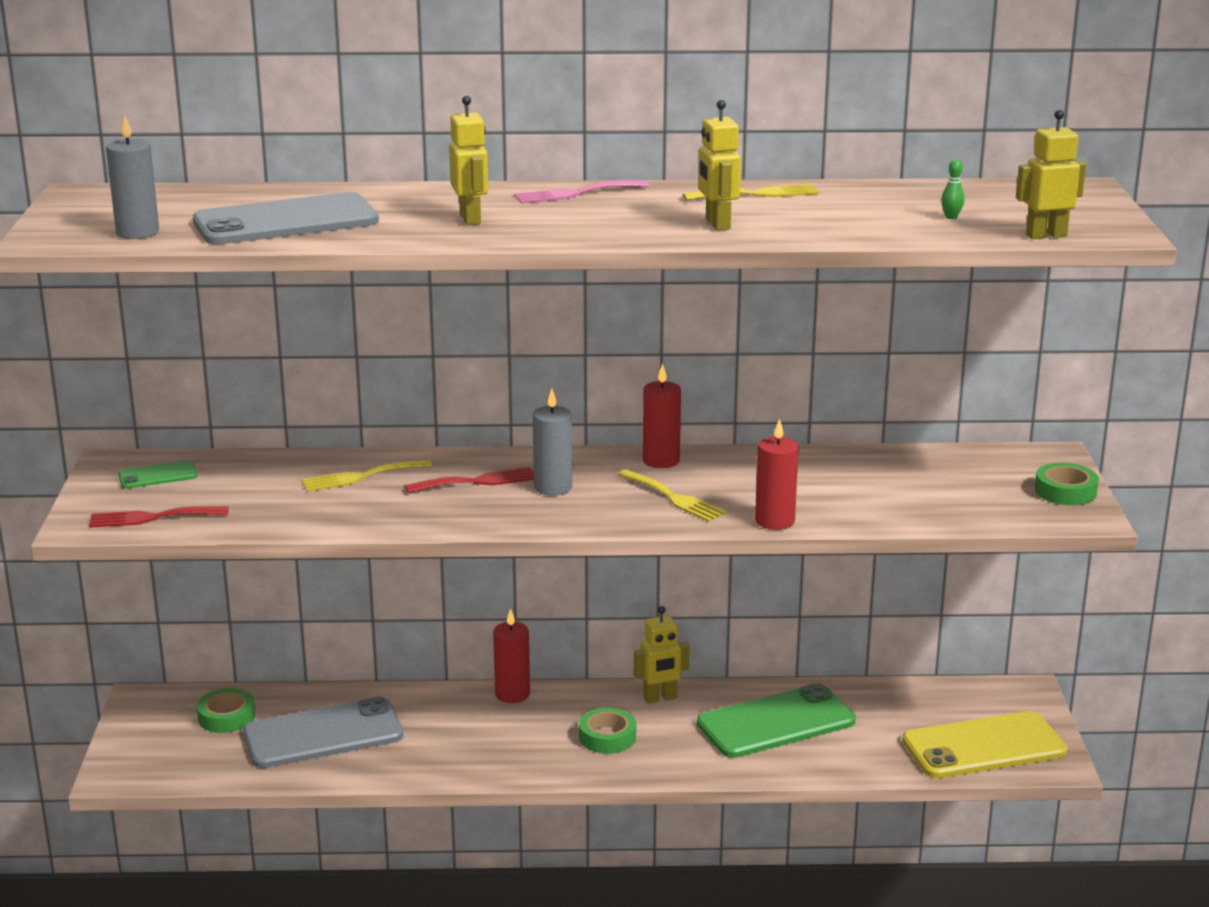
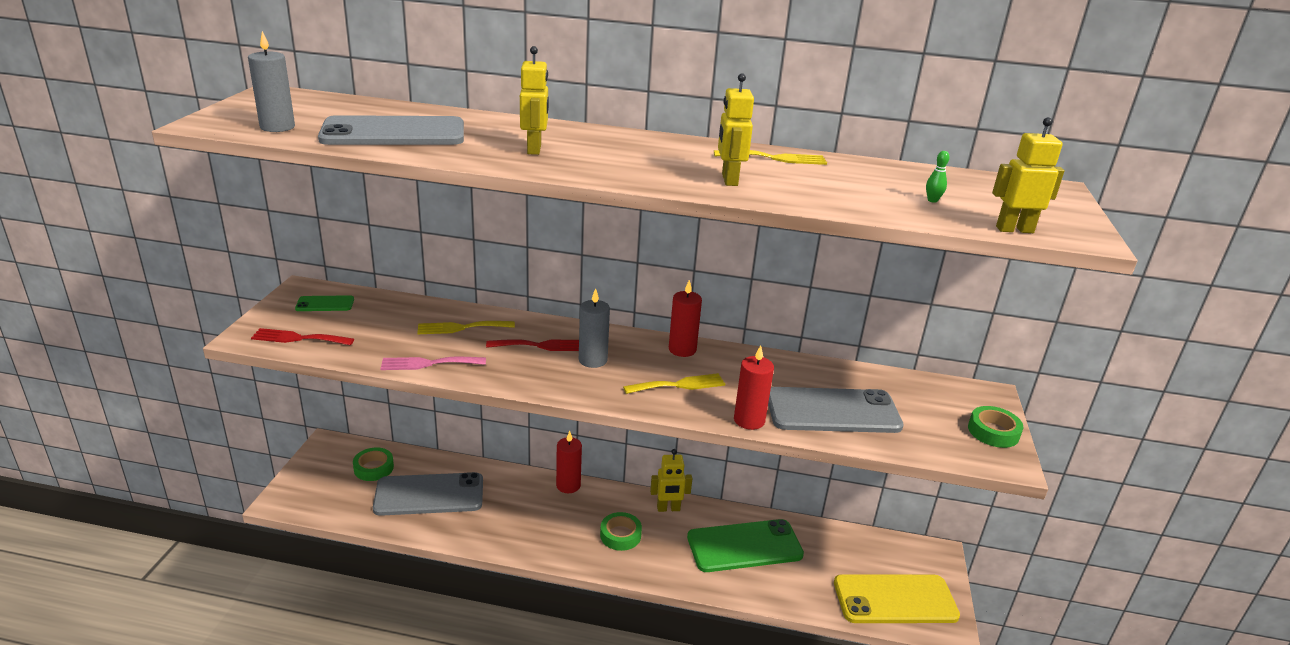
camera: 10 degrees right, 5 degrees up
(575, 193) = (631, 139): pink fork -> pink fork (428, 363)
(674, 498) = (679, 385): yellow fork -> yellow fork turned 75 degrees counterclockwise
(871, 498) = (832, 411): none -> grey phone

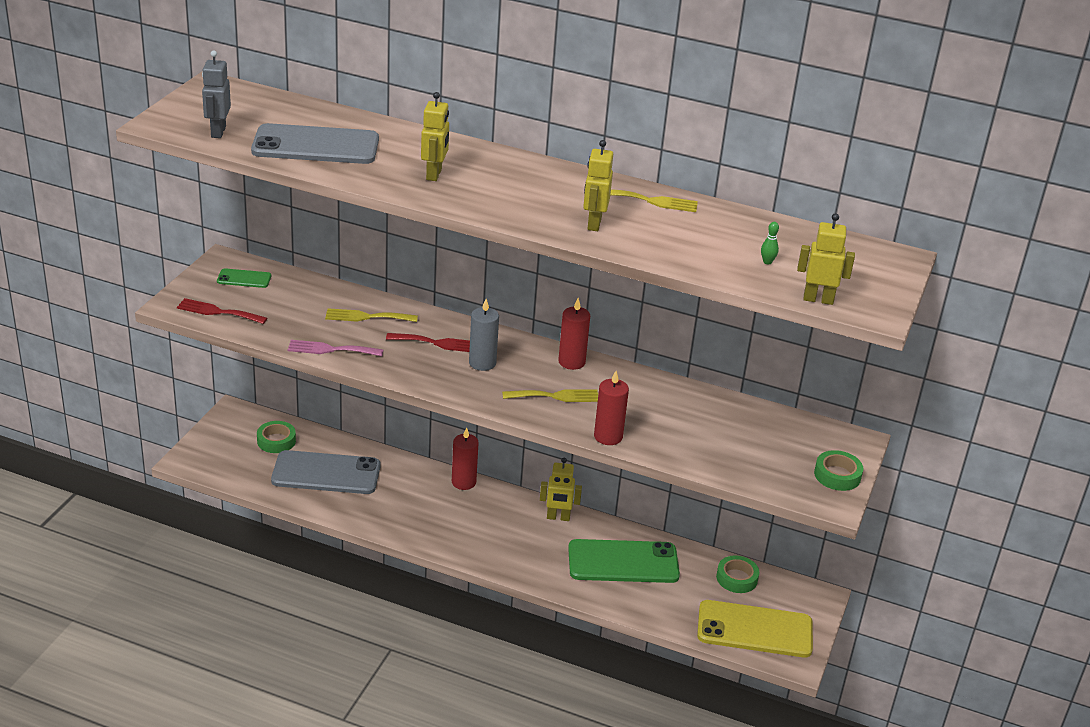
camera: 10 degrees right, 5 degrees up
(277, 127) = (218, 132): grey candle -> grey robot
(620, 535) = (503, 535): green tape -> green tape (736, 578)
(832, 411) = (691, 438): grey phone -> none

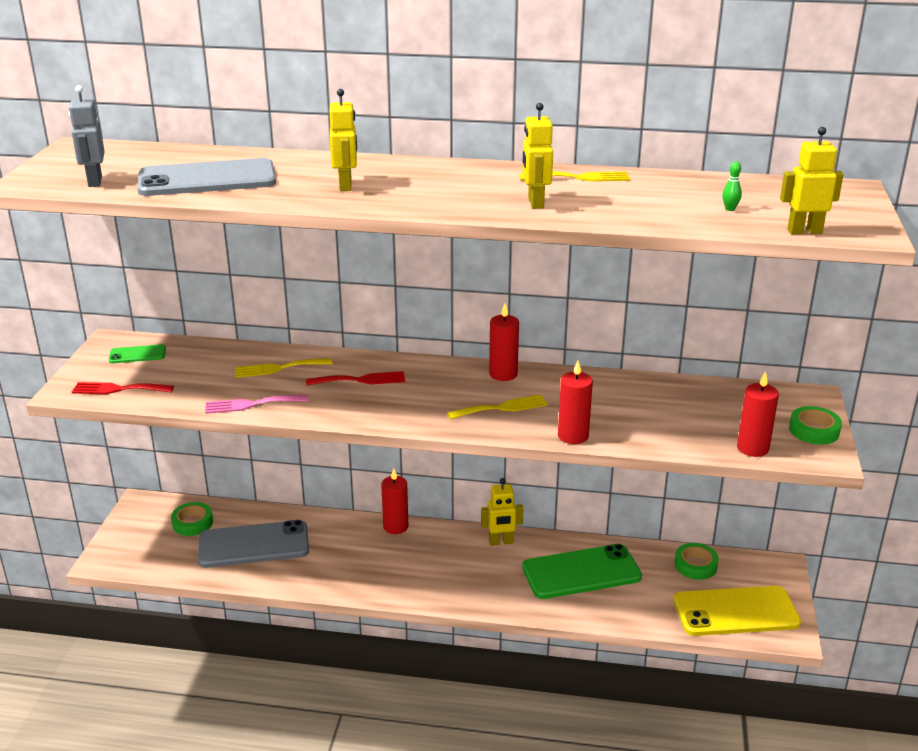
camera: 10 degrees left, 5 degrees down
(482, 363) = (414, 390): grey candle -> none
(769, 481) = (752, 448): none -> red candle

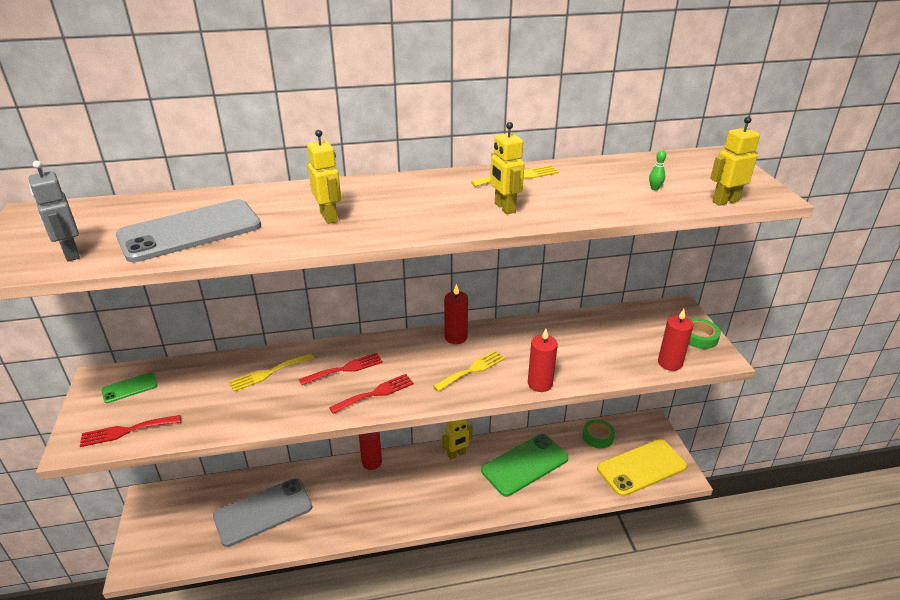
camera: 20 degrees left, 5 degrees up
(192, 523) = (202, 505): green tape -> none
(251, 404) = (261, 417): pink fork -> none
(381, 407) = (376, 393): none -> red fork

